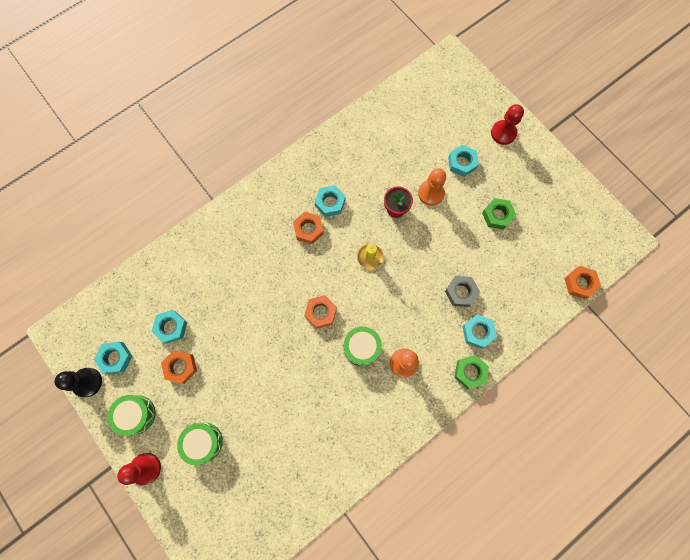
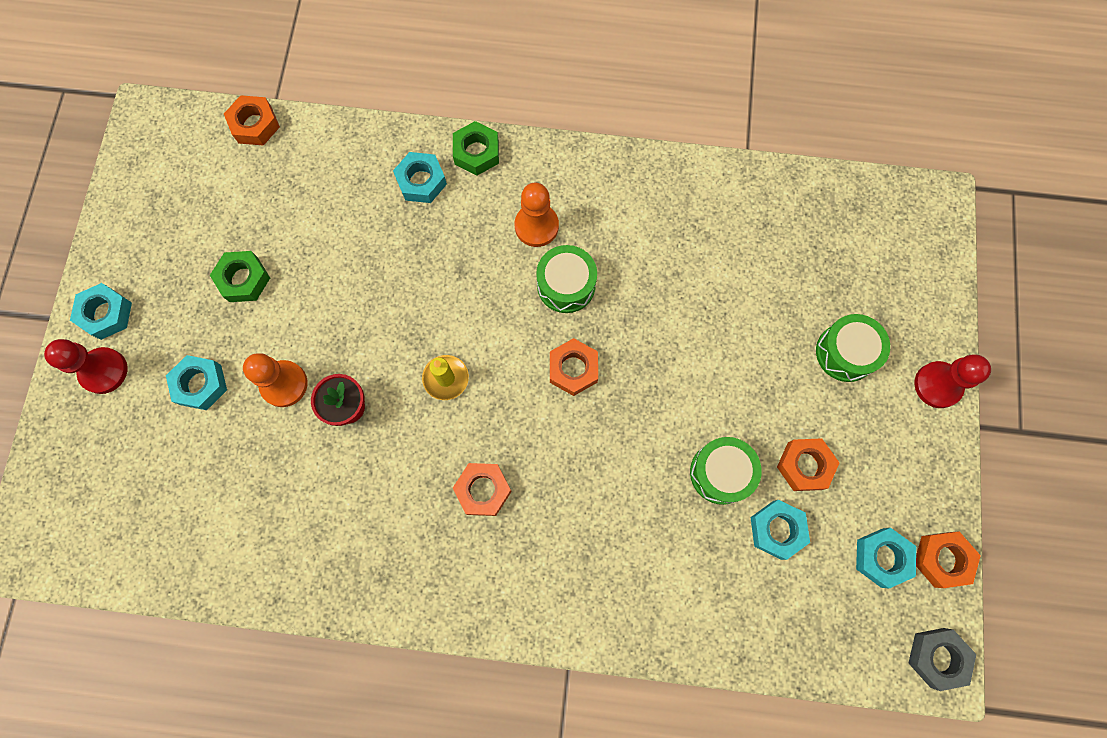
camera: 135 degrees left, 0 degrees up
(87, 382) = (942, 559): black pawn -> orange nut
(136, 414) = (905, 458): green drum -> green drum (721, 473)
(330, 203) = (419, 499): turquoise nut -> turquoise nut (106, 314)
(461, 292) = (390, 237): grey nut -> grey nut (937, 657)

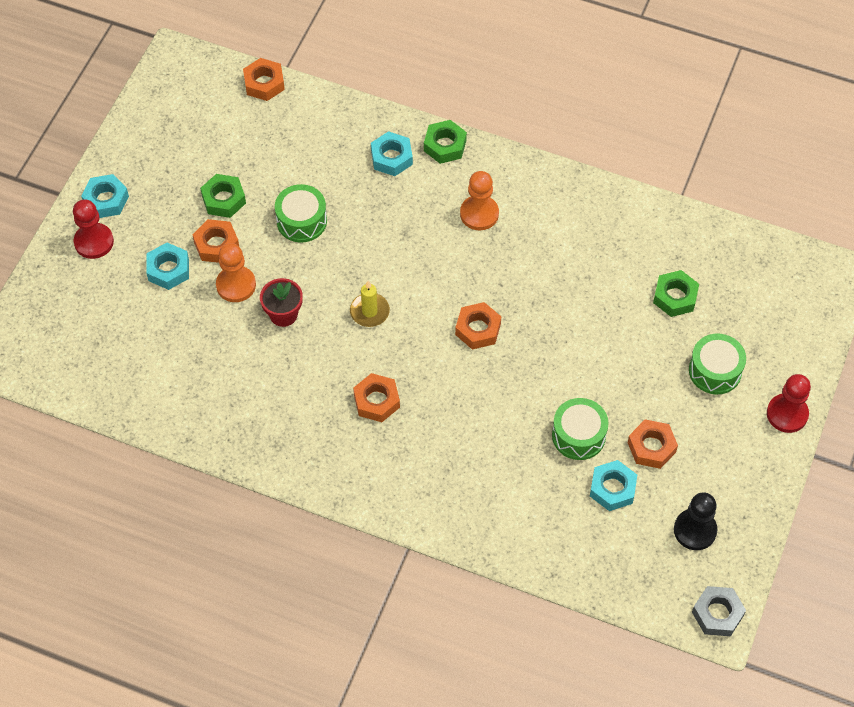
camera: 15 degrees right, 15 degrees down
(566, 285) = (491, 264): green drum -> green drum (301, 221)
(777, 274) = (675, 297): none -> green nut
(881, 557) = (695, 530): turquoise nut -> black pawn
(942, 559) = (746, 544): orange nut -> orange nut (216, 245)

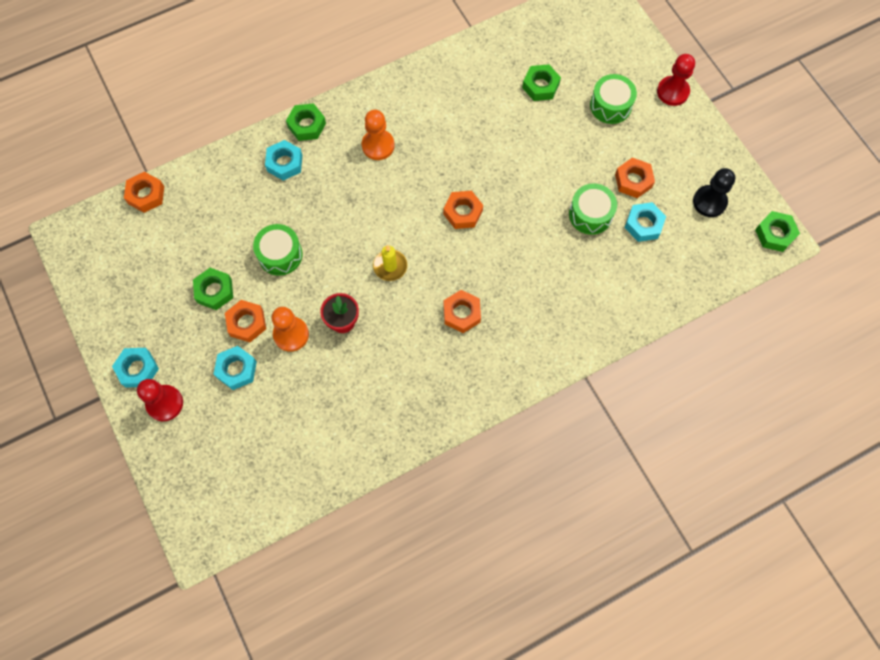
camera: 50 degrees left, 10 degrees up
(717, 614) = (775, 234): grey nut -> green nut

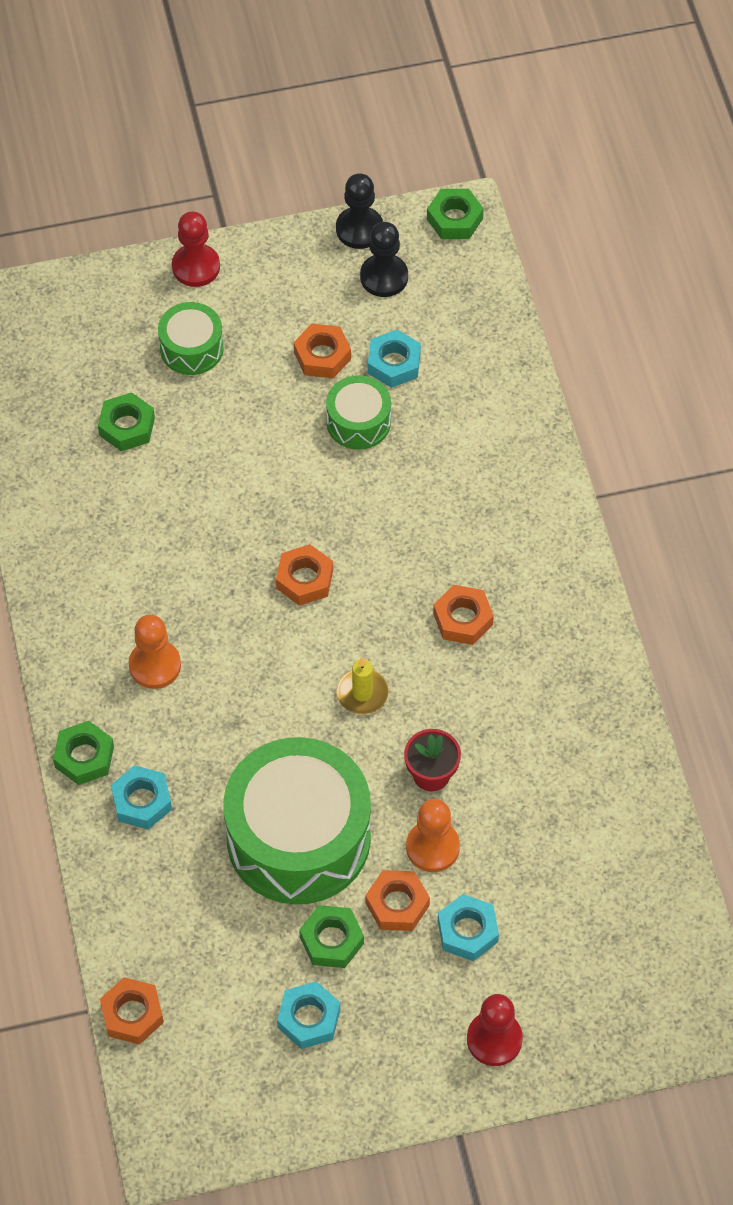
camera: 75 degrees left, 10 degrees down
(137, 369) = (429, 1070): turquoise nut -> turquoise nut (309, 1018)
(280, 255) = (298, 837): green drum -> green drum, size x2.07
(741, 178) = (359, 229): none -> black pawn

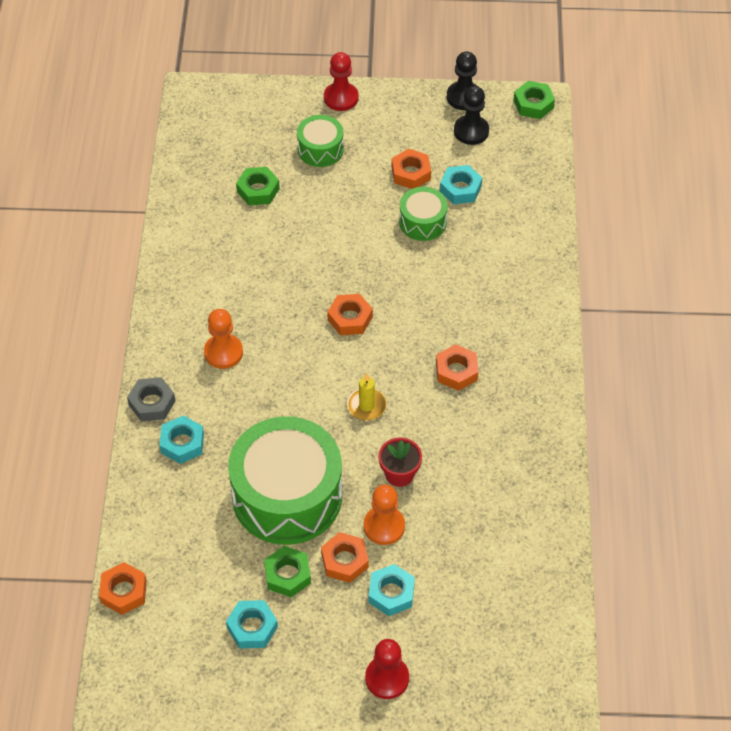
camera: 15 degrees right, 5 degrees down
(84, 757) = (152, 403): green nut -> grey nut

